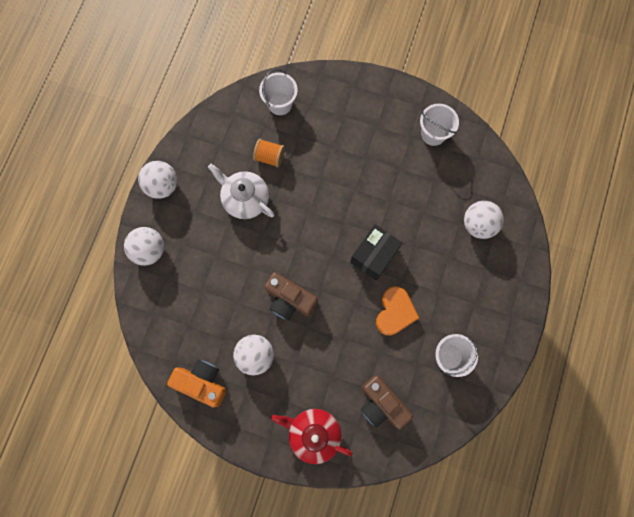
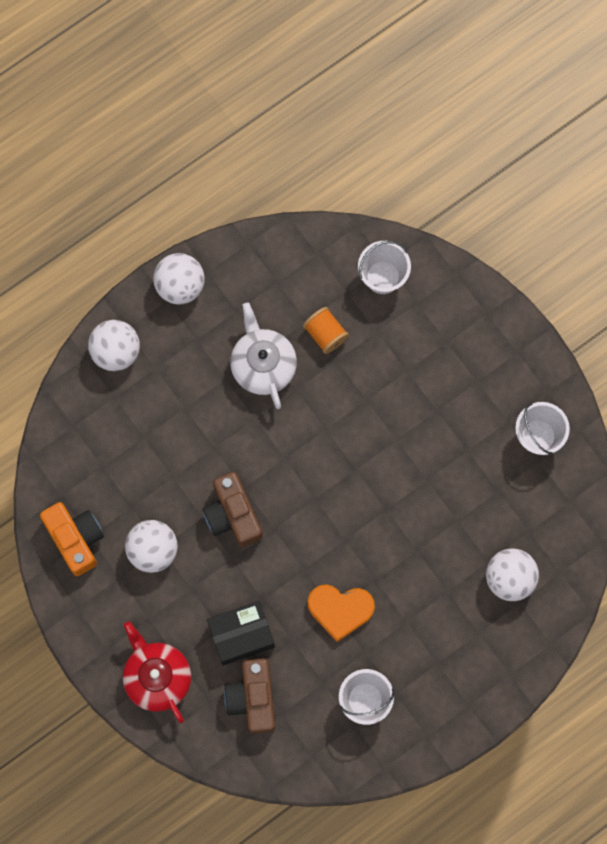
camera: 35 degrees right, 0 degrees up
(374, 255) = (363, 530): black box -> black box (241, 635)
(395, 312) = (340, 610): orange heart -> orange heart turned 45 degrees clockwise

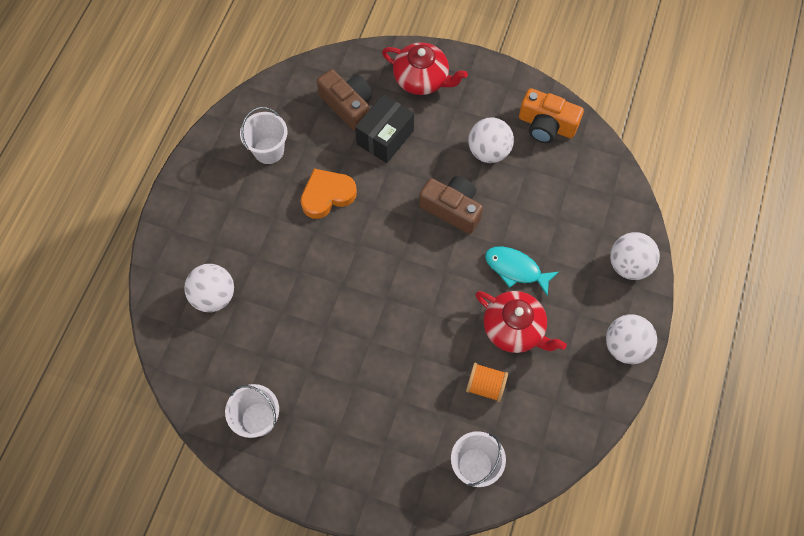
camera: 145 degrees right, 10 degrees down
(219, 416) = (516, 269): none -> turquoise fish
(263, 365) = (514, 329): white teapot -> red teapot

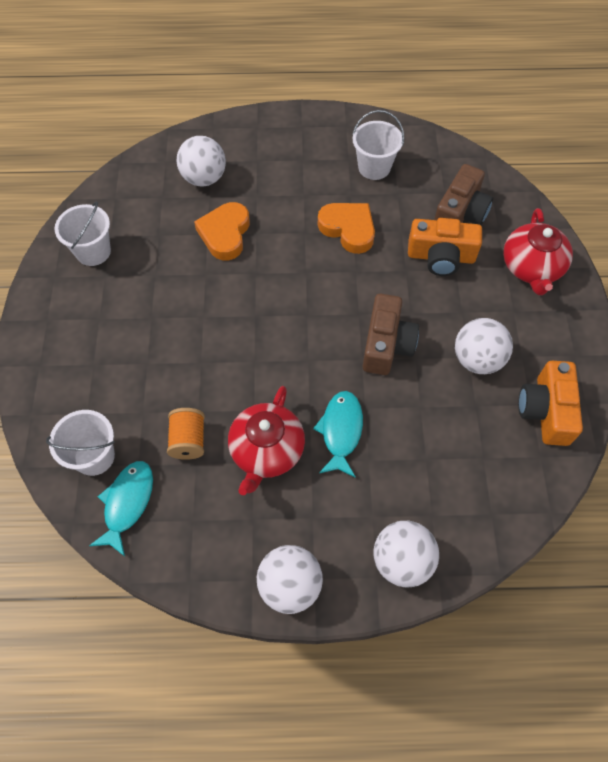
camera: 70 degrees right, 5 degrees down
(288, 297) = (225, 234): none -> orange heart
(385, 137) = (441, 257): black box -> orange camera
(525, 448) = (127, 503): none -> turquoise fish

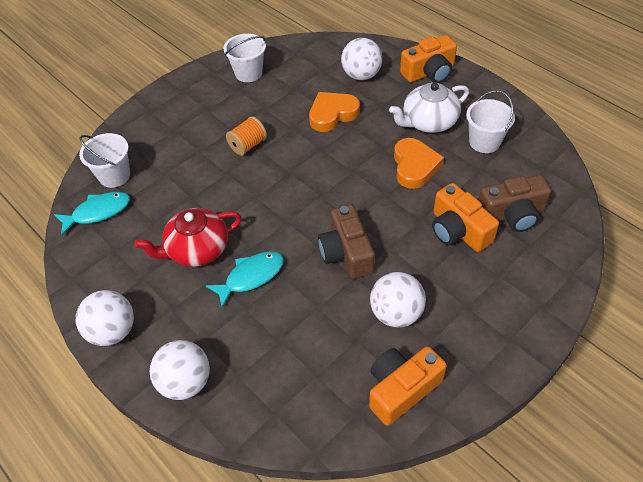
camera: 50 degrees right, 10 degrees down
(188, 440) = (166, 208): orange spool -> orange spool (248, 145)
(259, 135) = (429, 72): none -> orange camera
(312, 181) = (428, 122): none -> white teapot
(386, 344) = (346, 253): brown camera -> brown camera turned 105 degrees clockwise
(531, 268) = (521, 290): red teapot -> none

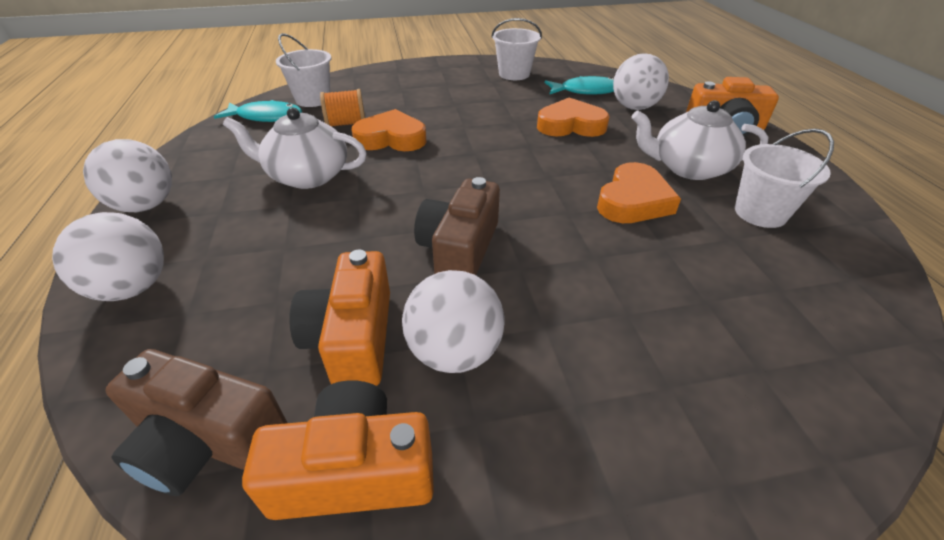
camera: 30 degrees right, 10 degrees down
(197, 249) = (307, 176): red teapot -> white teapot
(220, 187) = (391, 138): none -> orange heart
(248, 145) = (455, 119): orange spool -> orange spool (346, 124)
(251, 277) = (327, 222): turquoise fish -> turquoise fish (586, 91)
(458, 230) = (643, 293): orange camera -> orange camera (353, 338)
(512, 214) = (753, 312): brown camera -> brown camera (207, 440)

